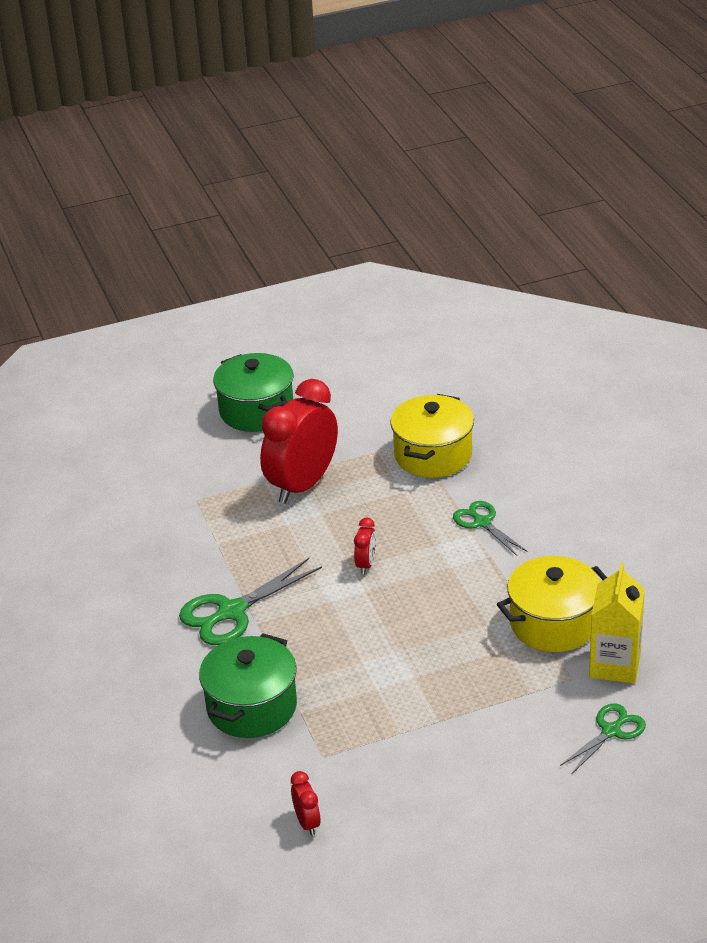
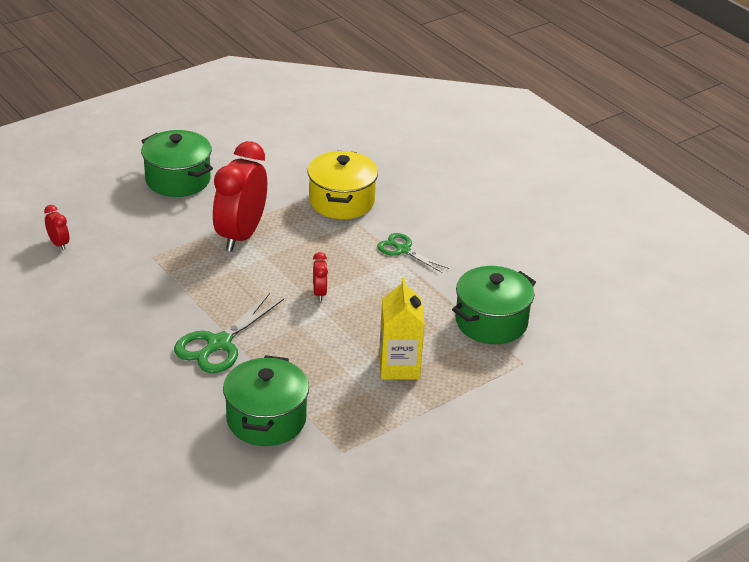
camera: 20 degrees left, 0 degrees up
(307, 822) = (351, 508): red clock -> red clock (59, 244)
(553, 623) = (491, 322): yellow pot -> green pot
(611, 731) = (570, 399): green scissors -> none
(615, 665) = (552, 348): yellow carton -> yellow carton (399, 366)

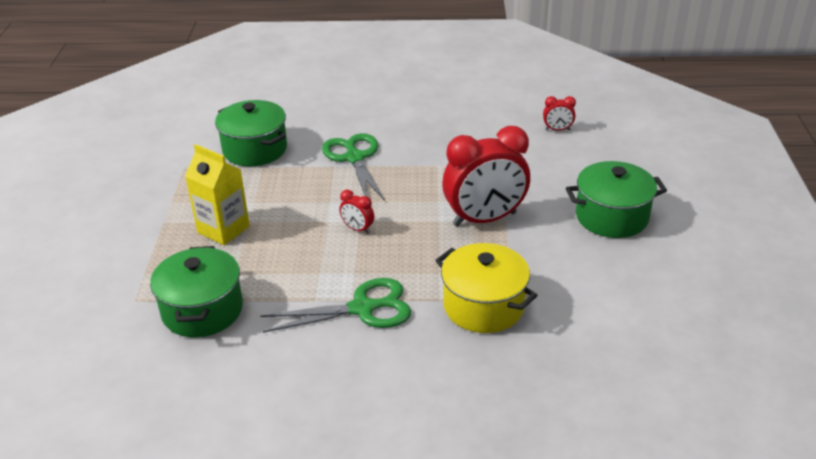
camera: 130 degrees right, 0 degrees up
(241, 235) = (485, 219): red clock -> red clock turned 105 degrees clockwise
(403, 250) = (362, 308): green scissors -> green scissors, size x1.60

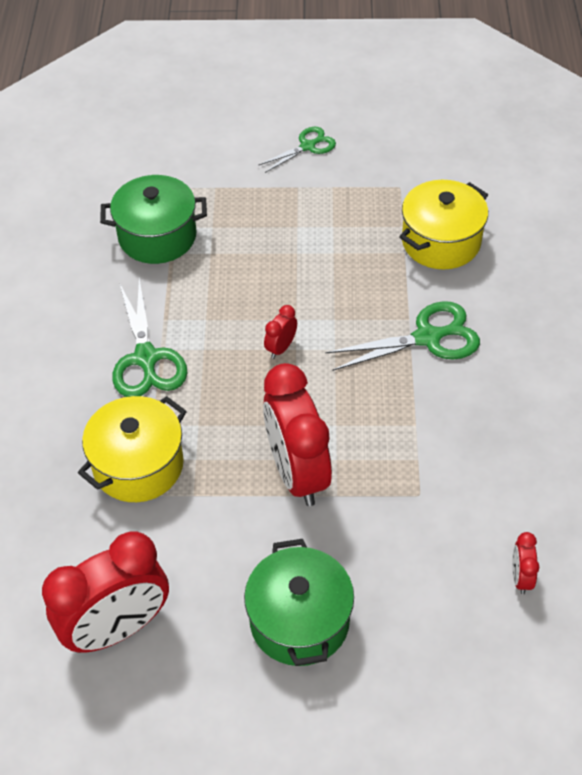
camera: 90 degrees right, 15 degrees up
(110, 217) = (307, 146): none -> green scissors
(223, 229) = (283, 234): yellow carton -> none
(255, 149) = (441, 242): green pot -> yellow pot
(643, 307) = (117, 629): none -> red clock

